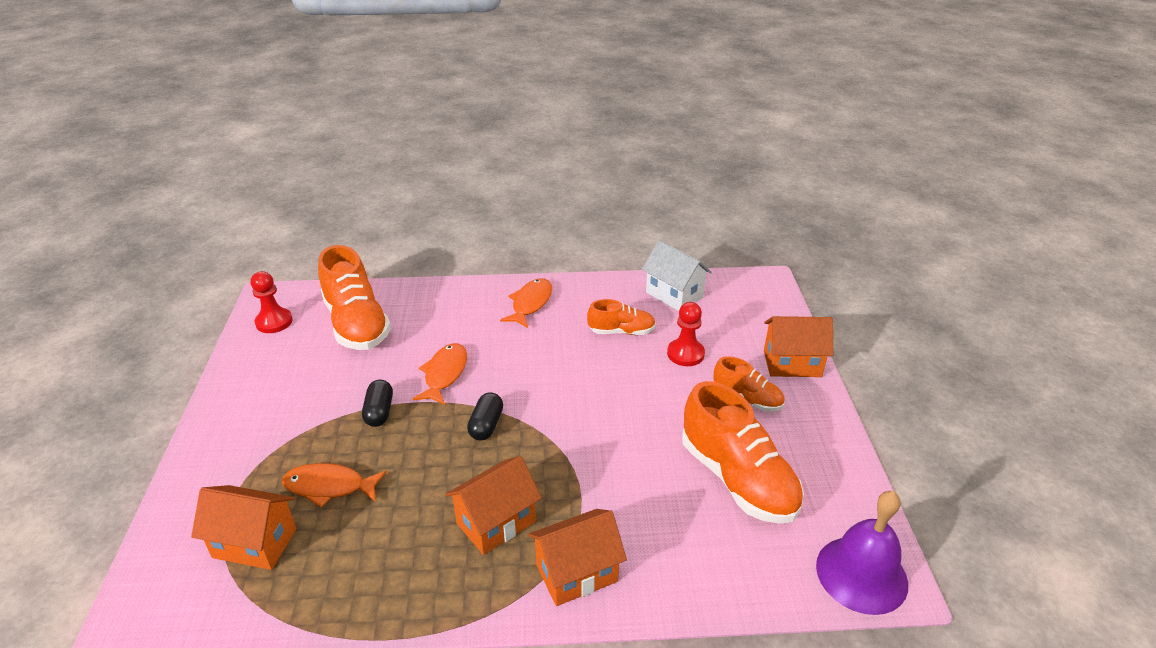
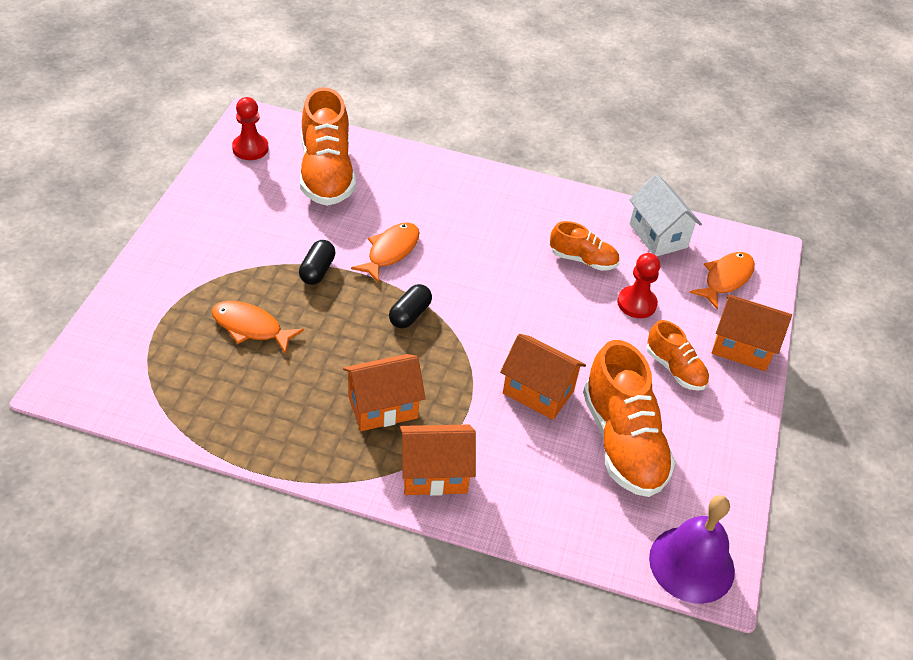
camera: 15 degrees right, 10 degrees up
(255, 543) = (175, 357): orange house -> orange house (538, 392)
(530, 303) = (504, 201): orange fish -> orange fish (726, 279)

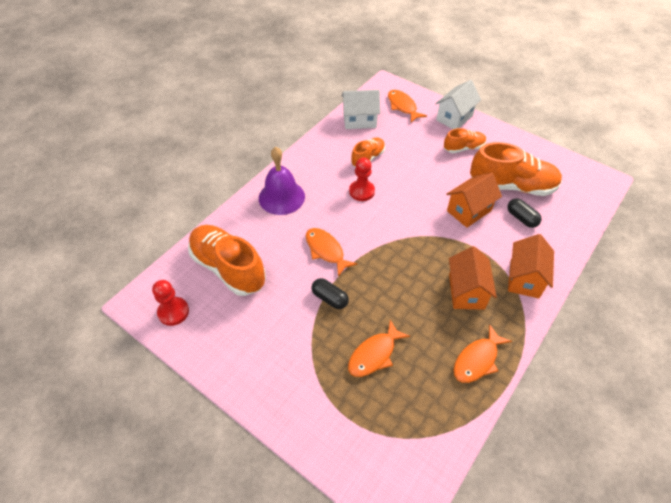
camera: 65 degrees left, 5 degrees up
(275, 432) = (477, 360): none -> orange fish
(326, 173) = (228, 268): orange shoe -> orange shoe turned 150 degrees counterclockwise
(410, 314) = (389, 256): black capsule -> black capsule (521, 218)
(636, 303) = (410, 147): red pawn -> red pawn (361, 191)
(691, 564) = (594, 186): purple bell -> purple bell (281, 197)
(742, 348) = (454, 118): orange house -> white house

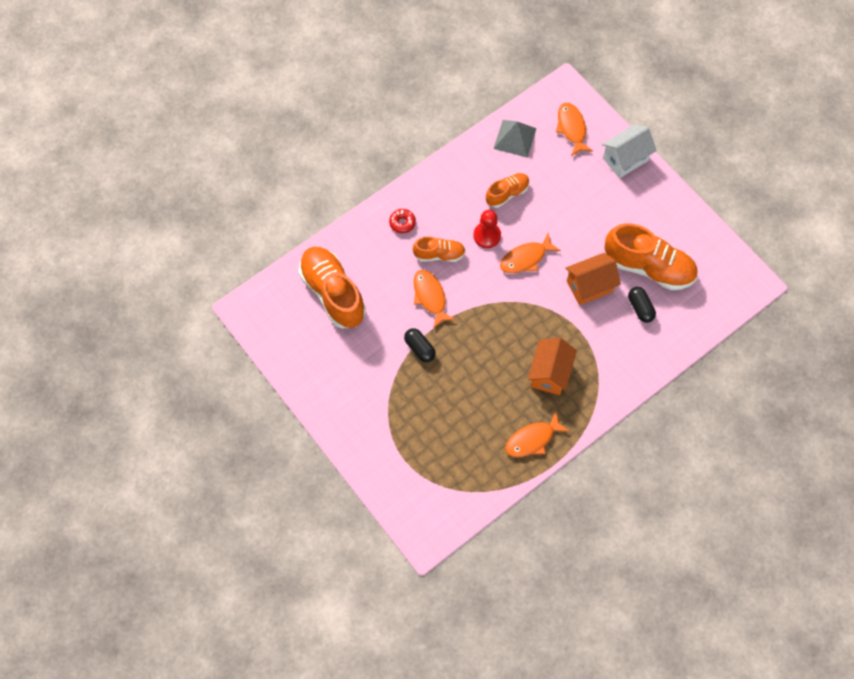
camera: 15 degrees right, 15 degrees up
(173, 312) = (275, 326): red pawn -> none
(281, 197) = (402, 223): purple bell -> red donut
(359, 120) = (515, 138): white house -> grey pyramid
(374, 354) = (443, 411): orange fish -> orange fish (525, 258)
(463, 148) = (617, 205): orange shoe -> orange shoe (439, 254)
(524, 279) = (611, 374): orange house -> none

